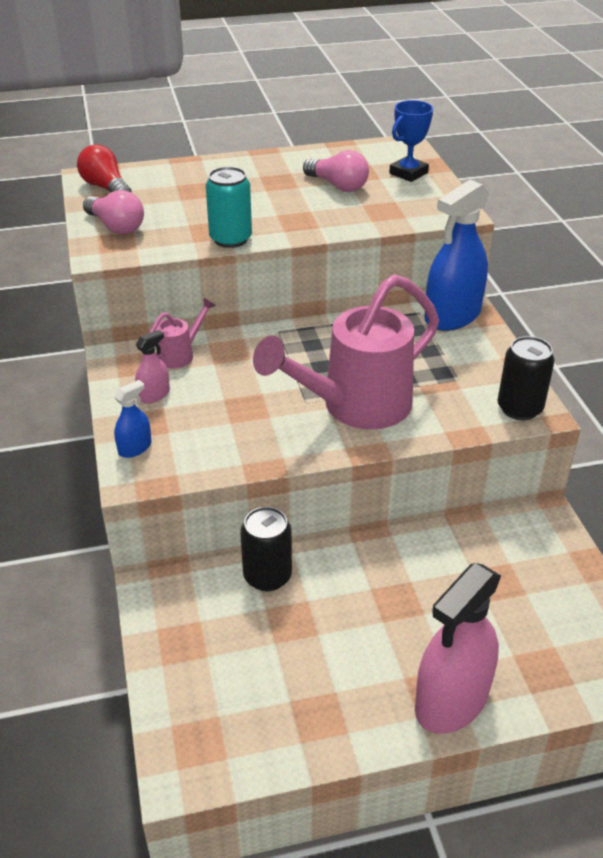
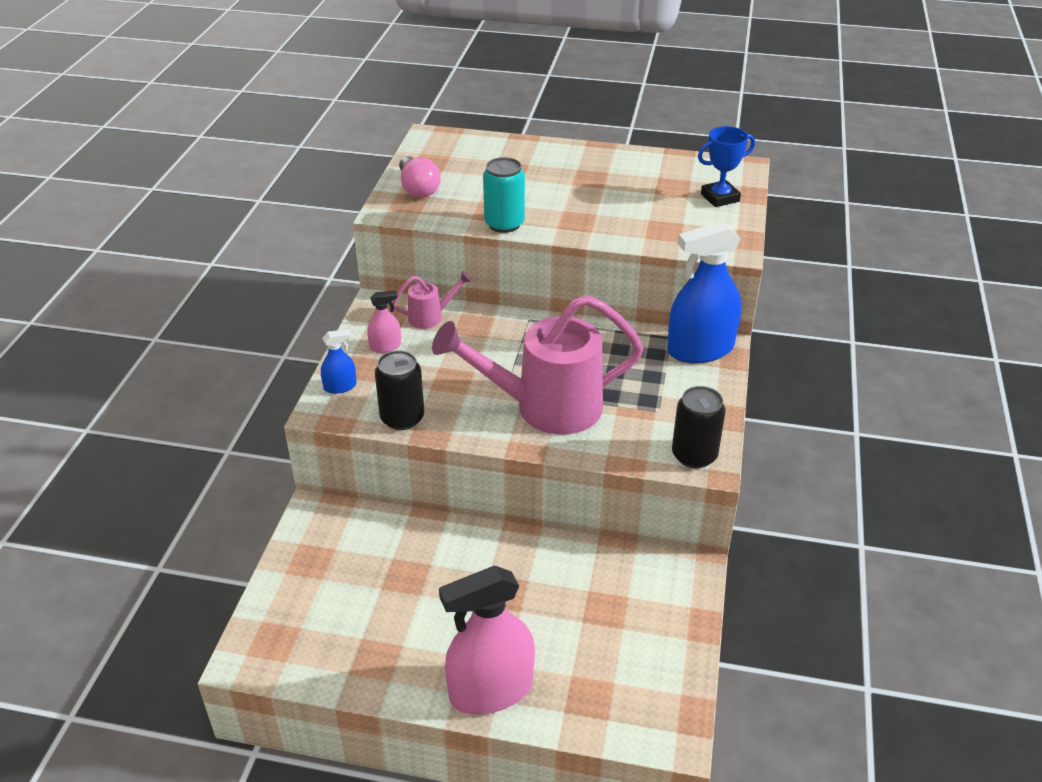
camera: 25 degrees right, 0 degrees up
(106, 188) = (436, 150): red light bulb -> none
(267, 576) = (411, 532): black can -> black can (402, 418)
(338, 186) = (641, 195): pink light bulb -> none

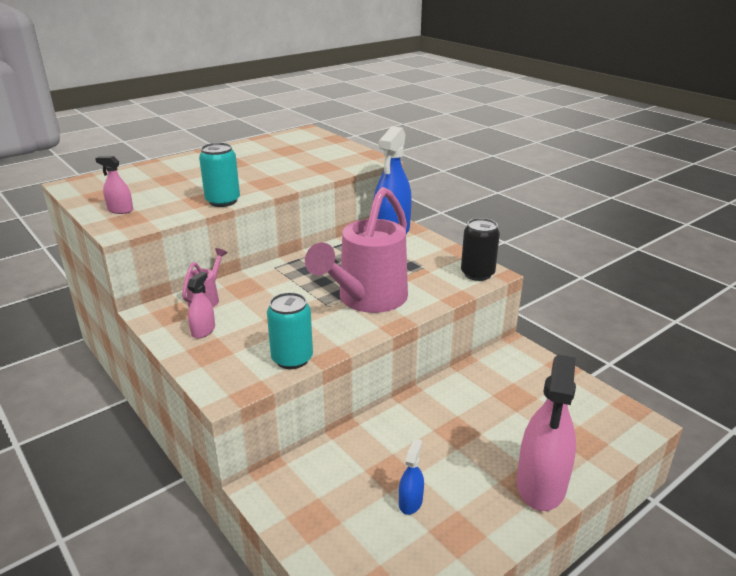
camera: 50 degrees left, 10 degrees down
(340, 386) = (212, 371): blue spray bottle -> blue spray bottle (410, 502)
(402, 418) = (292, 359): black can -> turquoise can
(418, 189) = (120, 210): pink light bulb -> pink spray bottle
(720, 198) = (322, 145): blue trophy -> none

